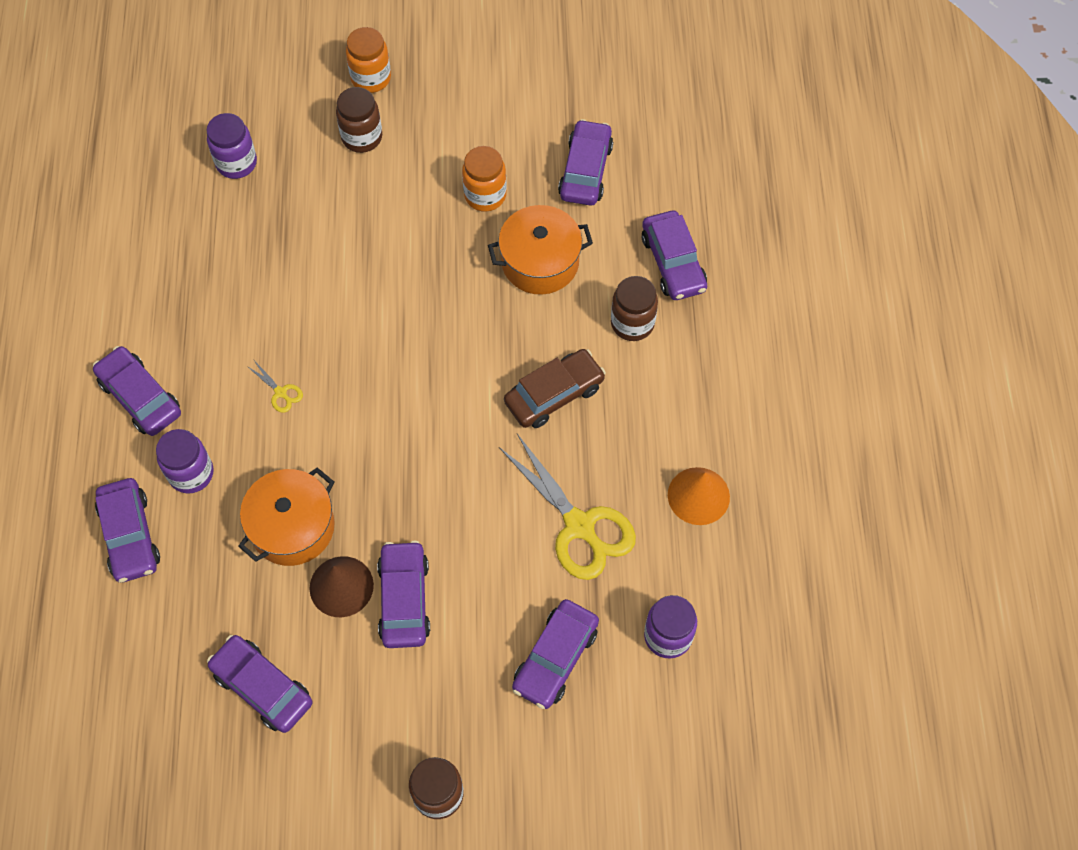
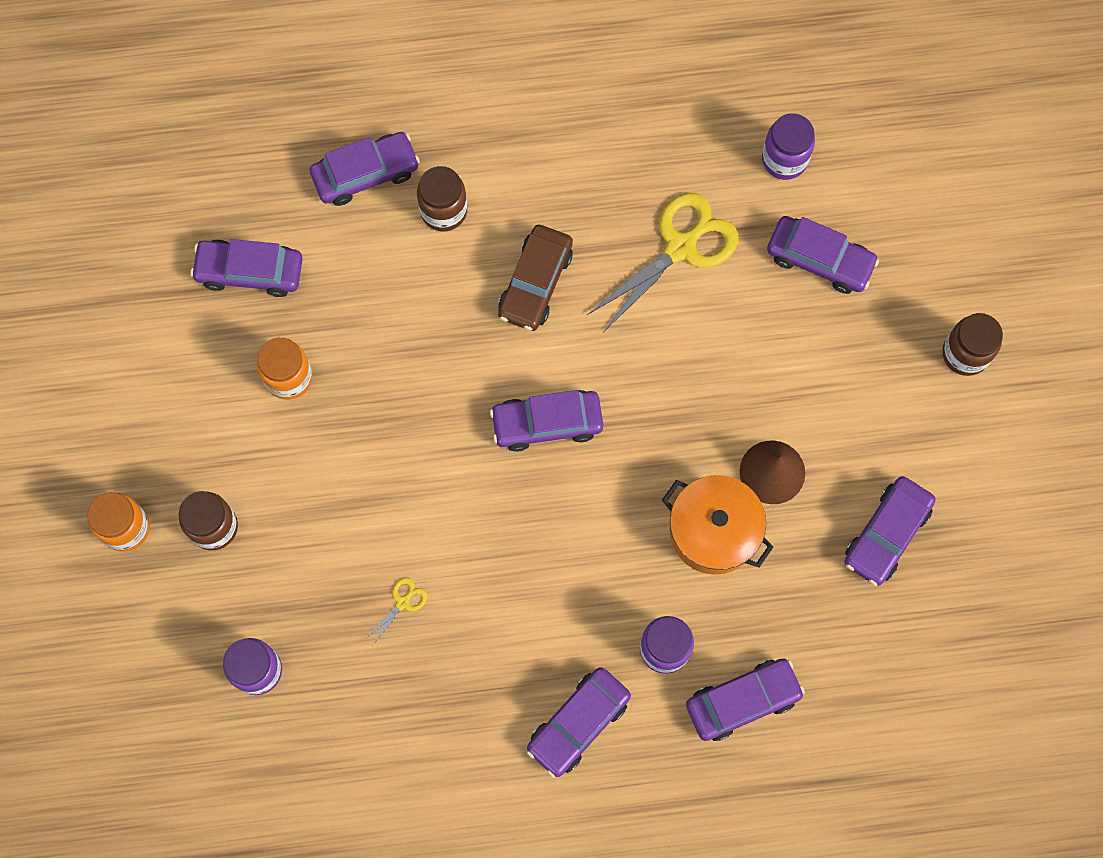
camera: 95 degrees left, 10 degrees up
(280, 392) = (558, 568): yellow scissors -> yellow scissors (402, 603)
(404, 599) = (778, 408): purple car -> purple car (547, 423)
(540, 262) = (374, 310): orange pot -> none
(554, 394) = (535, 283): brown car -> brown car turned 120 degrees counterclockwise
(698, 496) = (635, 138): orange cone -> none

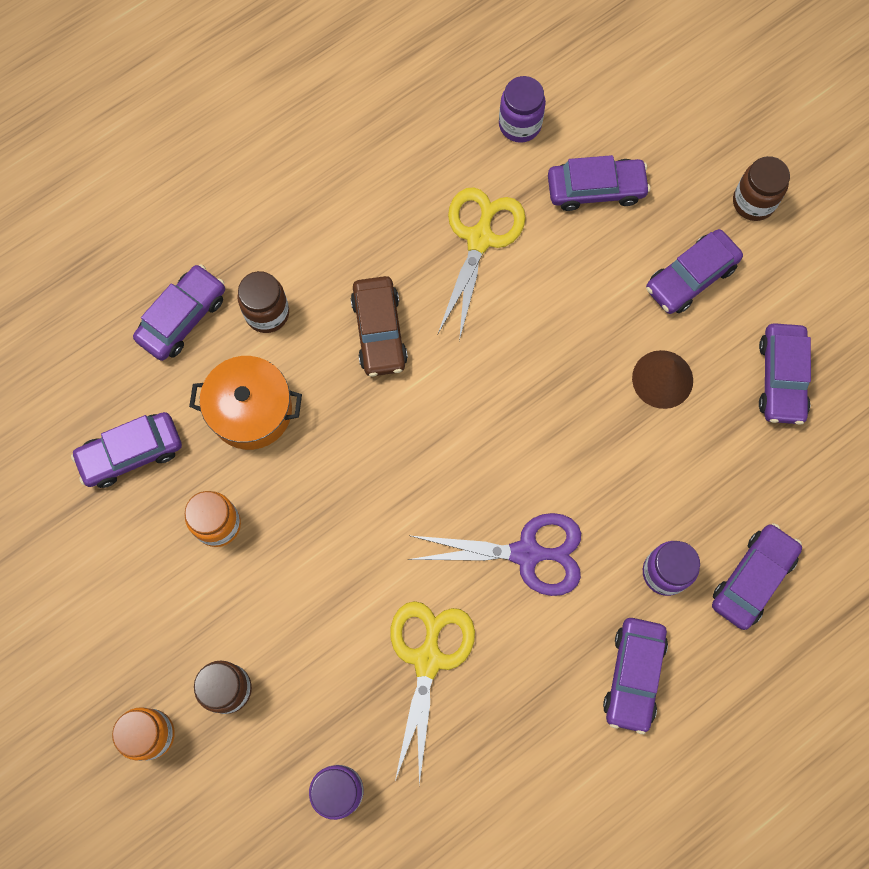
camera: 30 degrees left, 0 degrees up
(402, 603) = (428, 660): yellow scissors -> yellow scissors, size x2.41
(547, 423) = (458, 441): purple car -> purple car (691, 277)
(548, 559) = (526, 553): none -> purple scissors
(714, 531) = (645, 453): orange pot -> orange pot (251, 410)

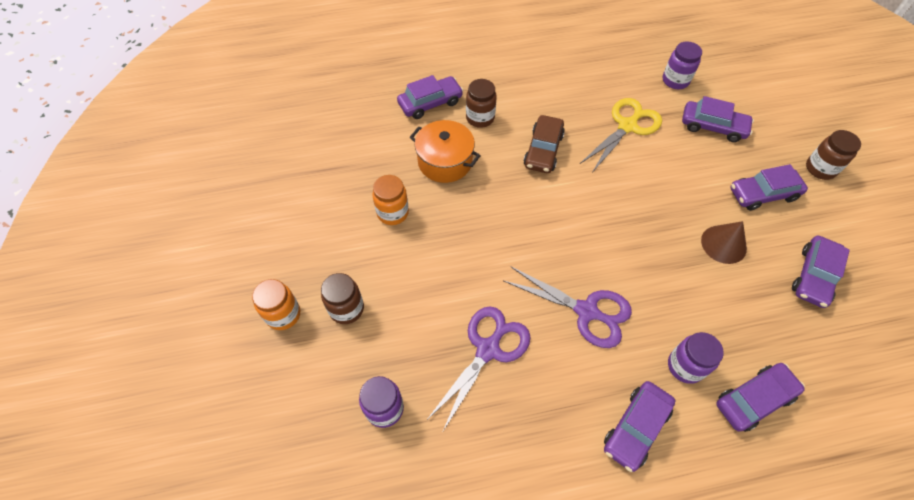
camera: 25 degrees right, 15 degrees down
(131, 453) = (363, 156): purple car -> none
(428, 660) = (488, 349): yellow scissors -> purple scissors

